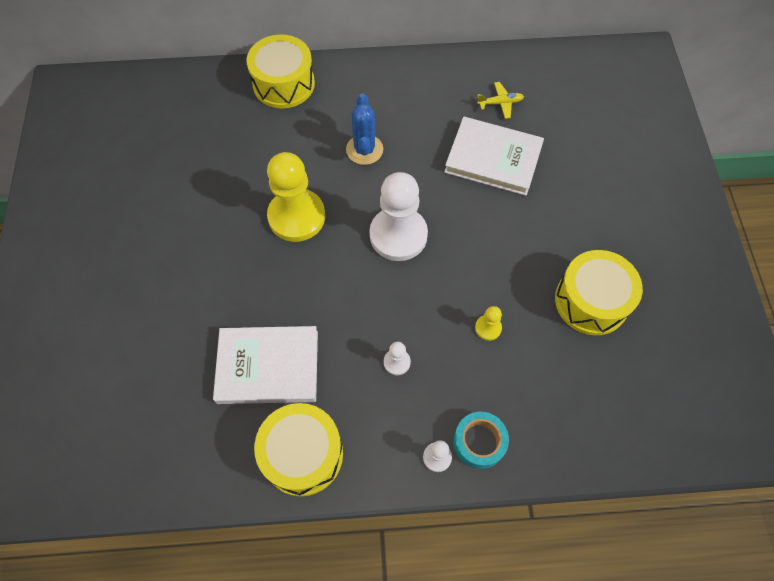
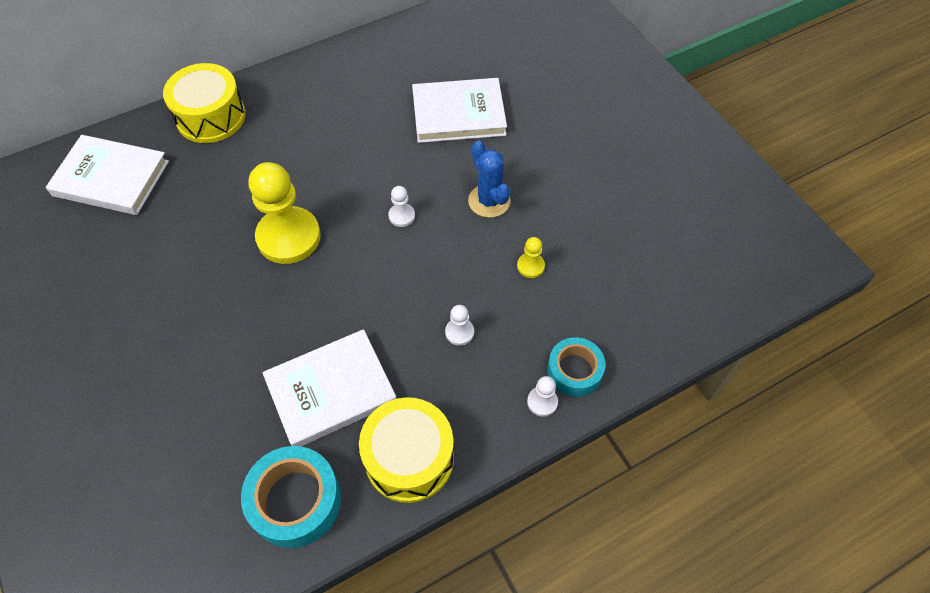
camera: 25 degrees left, 5 degrees down
(183, 110) = (111, 178): none -> white book
(198, 447) = (295, 501): none -> turquoise tape
(364, 150) = (327, 150): blue cactus -> blue cactus (489, 201)
(398, 235) = (401, 216): white pawn -> white pawn, size x0.43
(500, 103) = (440, 62): yellow plane -> none
(591, 301) = (612, 205): yellow drum -> none

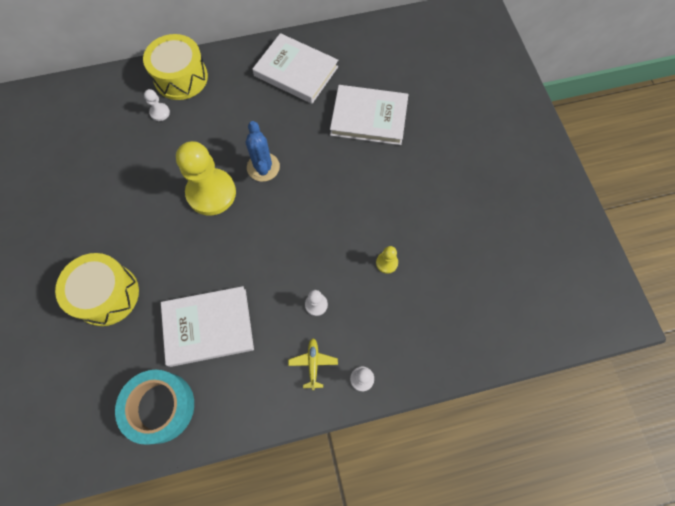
camera: 15 degrees right, 10 degrees up
(111, 178) = (96, 113): white book -> white book (296, 71)
(401, 216) = (300, 195): white pawn -> white pawn (160, 112)
(409, 458) = (250, 396): yellow drum -> yellow drum (107, 294)
(476, 399) = (313, 363): none -> yellow plane
(489, 201) = (371, 199): blue cactus -> blue cactus (263, 167)
(574, 371) = (394, 360): turquoise tape -> none

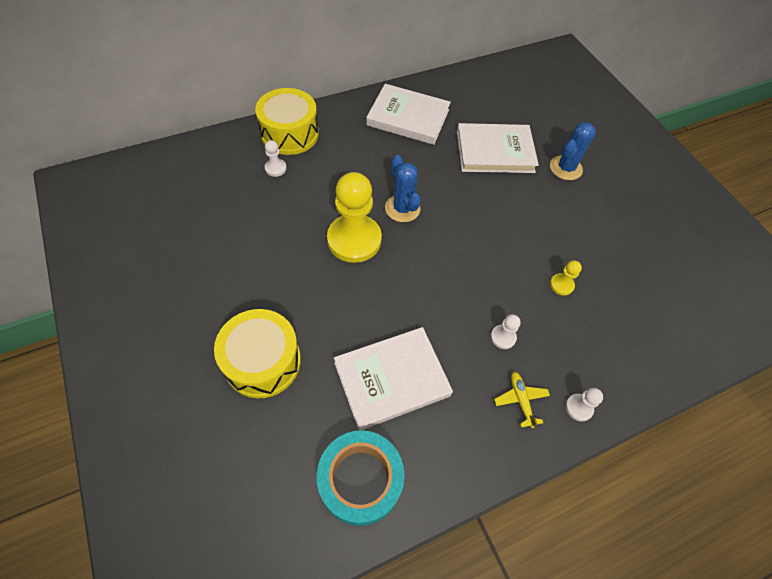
camera: 15 degrees left, 10 degrees down
(433, 143) = (565, 168): none -> blue cactus

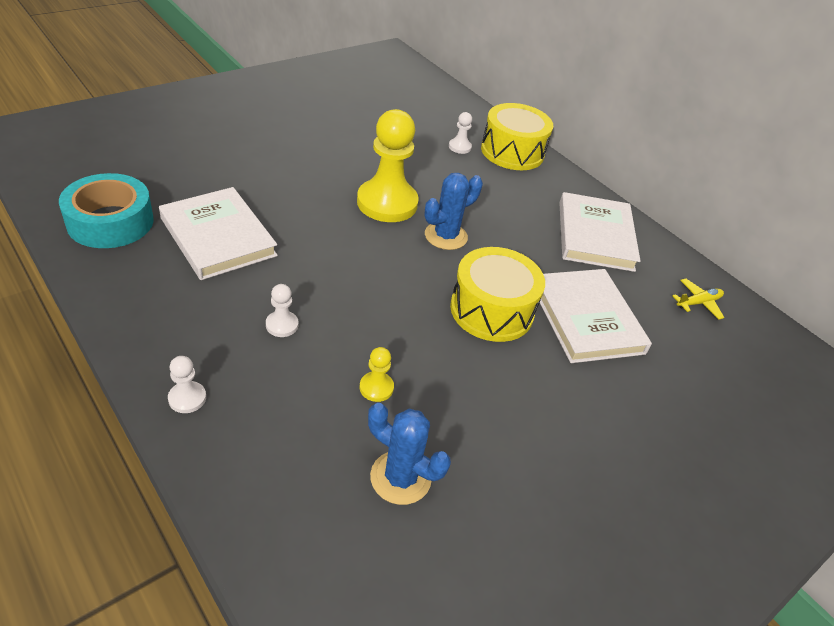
camera: 75 degrees right, 15 degrees down
(263, 361) = (231, 158): yellow drum -> yellow drum (491, 310)
(520, 400) = (197, 340): yellow plane -> yellow plane (698, 303)
(565, 168) = (601, 402): blue cactus -> blue cactus (400, 477)

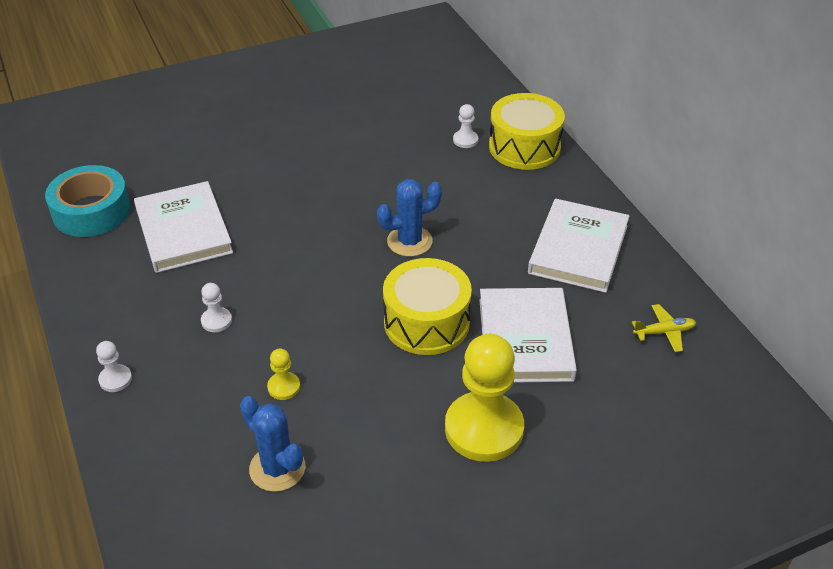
camera: 20 degrees right, 0 degrees up
(387, 203) = (361, 202): yellow pawn -> yellow pawn (484, 429)

